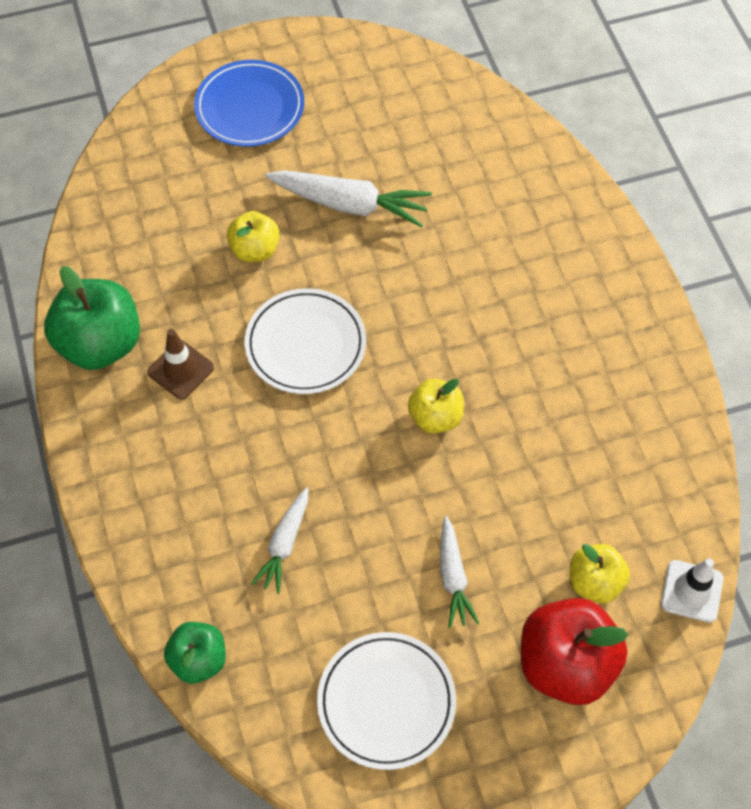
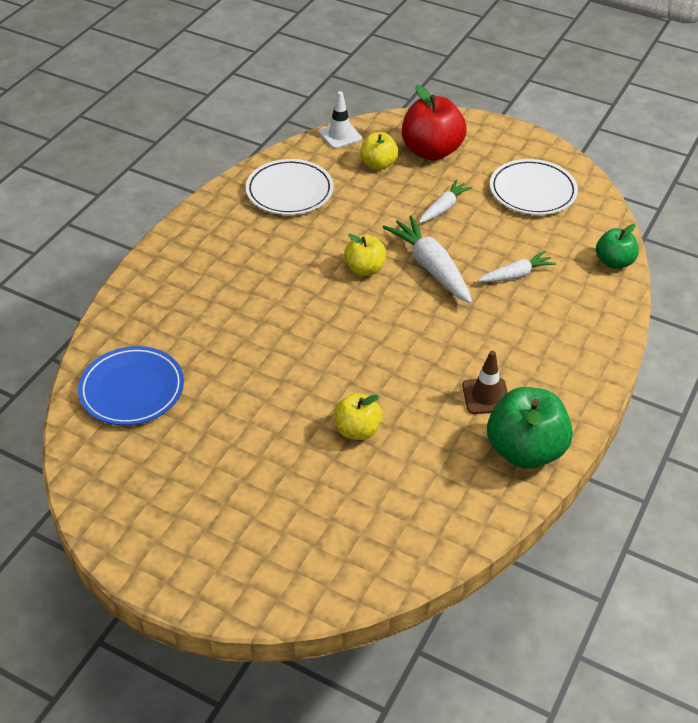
camera: 135 degrees left, 15 degrees down
(250, 107) = (237, 535): blue plate -> blue plate (132, 389)
(305, 344) = (392, 353): white plate -> white plate (289, 191)
(350, 204) = (261, 409): white carrot -> white carrot (430, 267)

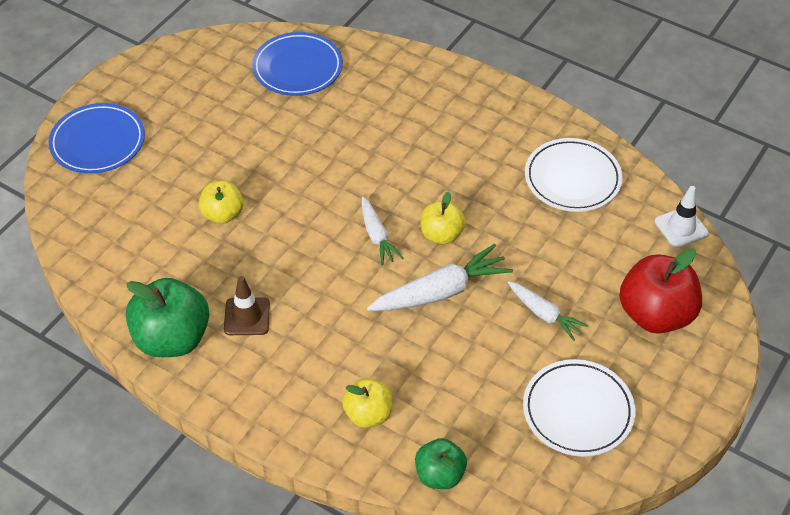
camera: 95 degrees right, 5 degrees up
(254, 565) = (98, 142): none -> blue plate
(378, 164) = (625, 260): yellow apple -> yellow apple (368, 414)
(516, 275) = (424, 369): white carrot -> white carrot (377, 236)

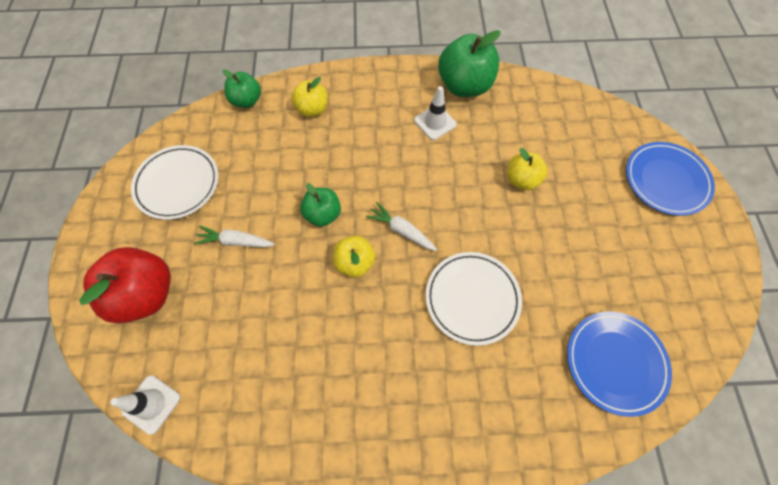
camera: 145 degrees right, 15 degrees up
(247, 316) = (435, 122): brown traffic cone -> white traffic cone
(441, 291) = (323, 214): white carrot -> green apple
(572, 178) = (278, 397): white plate -> white plate (472, 298)

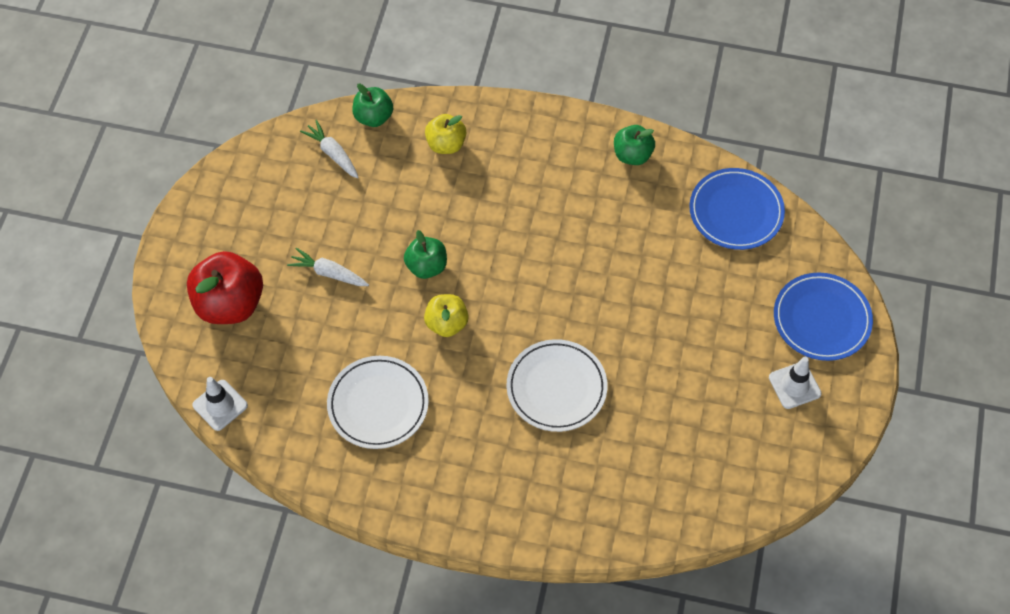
camera: 15 degrees right, 5 degrees down
(178, 184) = (279, 197): white plate -> white plate (378, 404)
(401, 230) = (505, 303): white carrot -> white carrot (332, 153)
(435, 122) = (582, 192): white traffic cone -> white traffic cone (794, 385)
(464, 86) = (632, 155): green apple -> green apple, size x0.59
(521, 180) = (657, 280): yellow apple -> none
(615, 362) = (678, 481): blue plate -> blue plate (736, 211)

